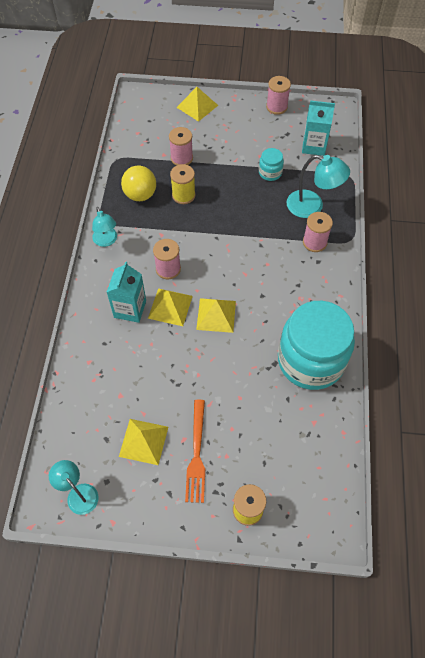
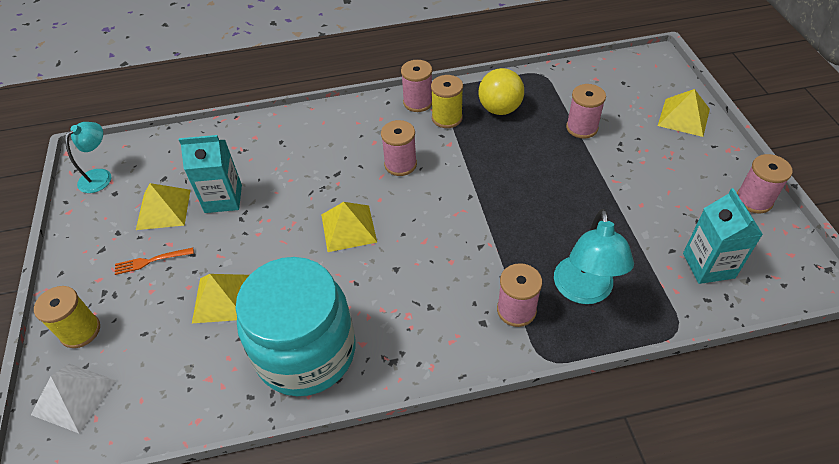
camera: 75 degrees right, 10 degrees down
(106, 241) = (418, 102): turquoise lamp -> pink spool
(130, 309) = (332, 148): turquoise carton -> turquoise carton (223, 198)
(170, 307) = (346, 181): yellow pyramid -> yellow pyramid (222, 298)
(183, 195) = (521, 146): yellow spool -> yellow spool (447, 118)
(196, 454) = (151, 261): orange fork -> orange fork, size x0.60
(270, 173) = (617, 224): turquoise jar -> none
(304, 514) = (74, 397): none -> white pyramid

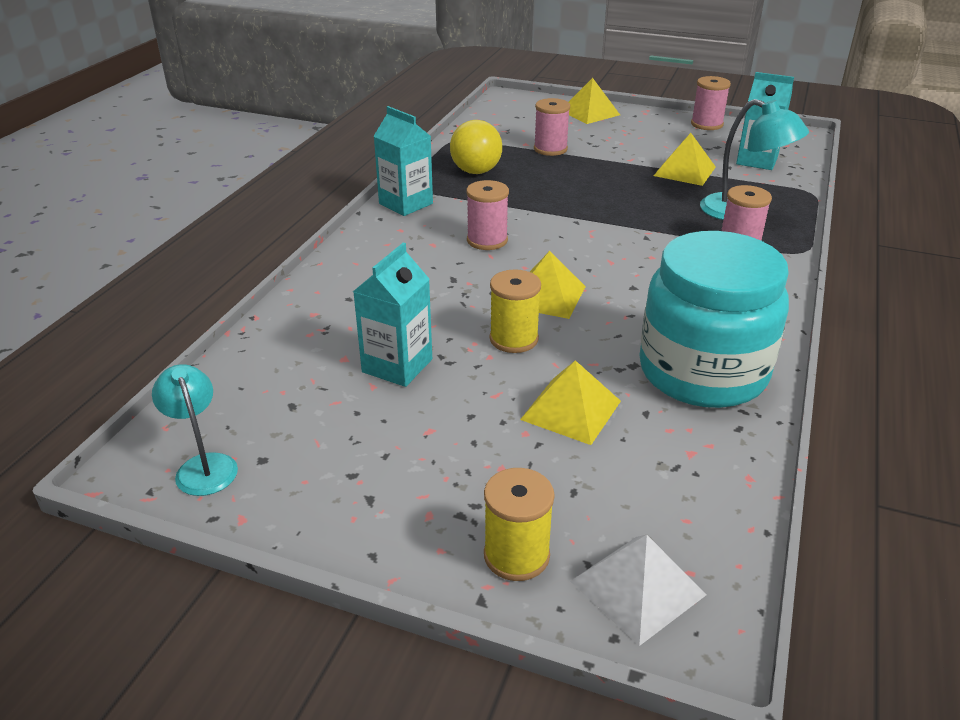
camera: 60 degrees left, 15 degrees down
(151, 261) = (445, 454): orange fork -> none
(163, 209) = (356, 420): yellow pyramid -> yellow pyramid (684, 171)
(418, 102) = (406, 204): pink spool -> turquoise carton
(447, 118) = (452, 198): yellow spool -> yellow spool (514, 339)

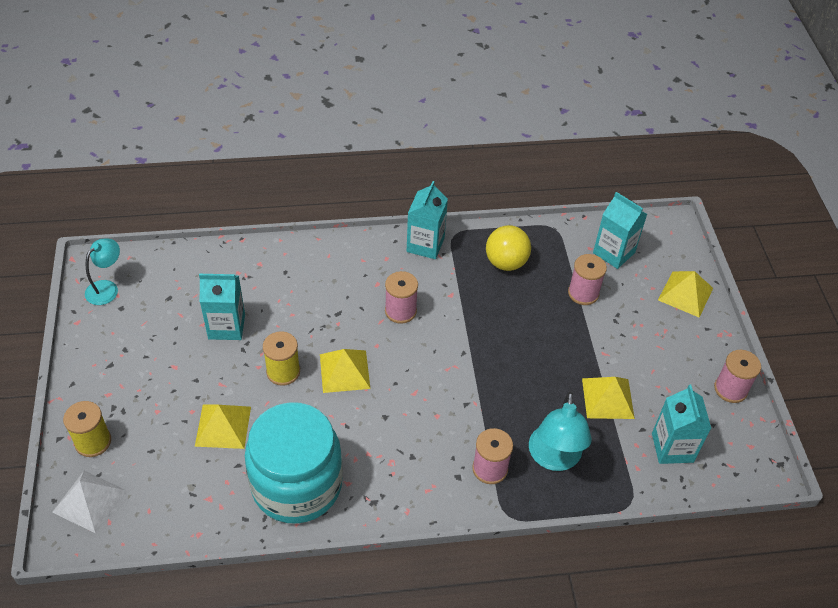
camera: 60 degrees right, 15 degrees up
(514, 125) = (614, 253): none -> turquoise carton

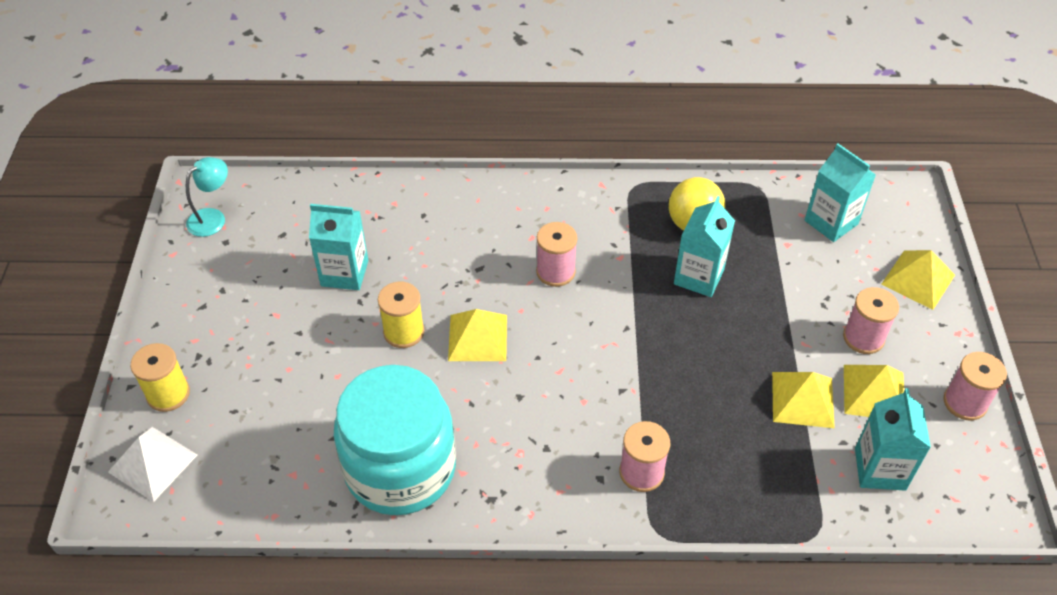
camera: 10 degrees right, 0 degrees up
(223, 426) = (323, 389): yellow pyramid -> yellow pyramid (874, 392)
(425, 245) = (596, 196): turquoise carton -> turquoise carton (698, 277)
(554, 458) = (725, 468): turquoise lamp -> none
(583, 293) = (786, 268): pink spool -> pink spool (863, 338)

